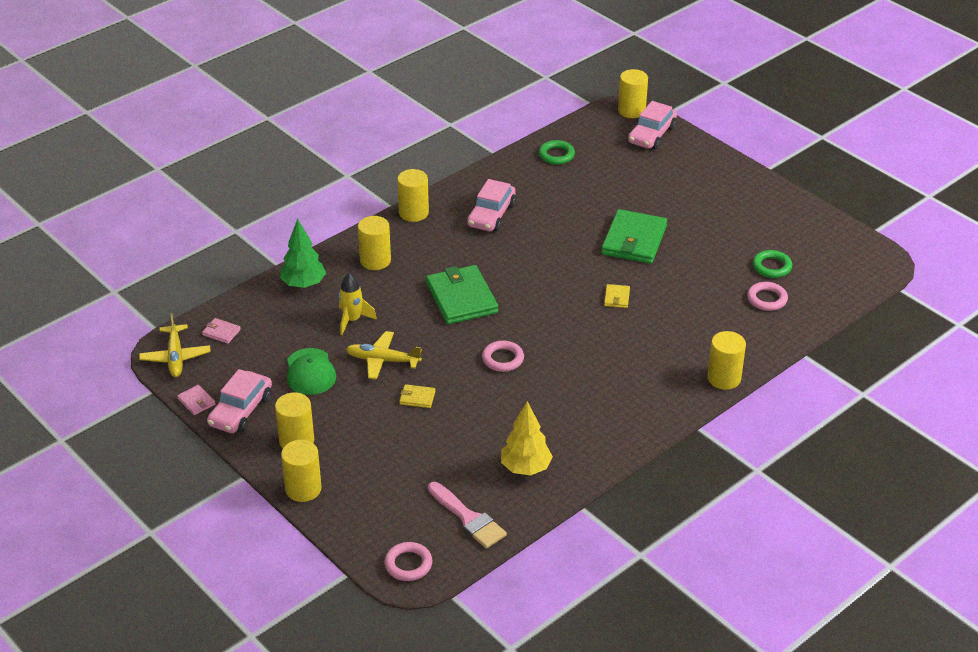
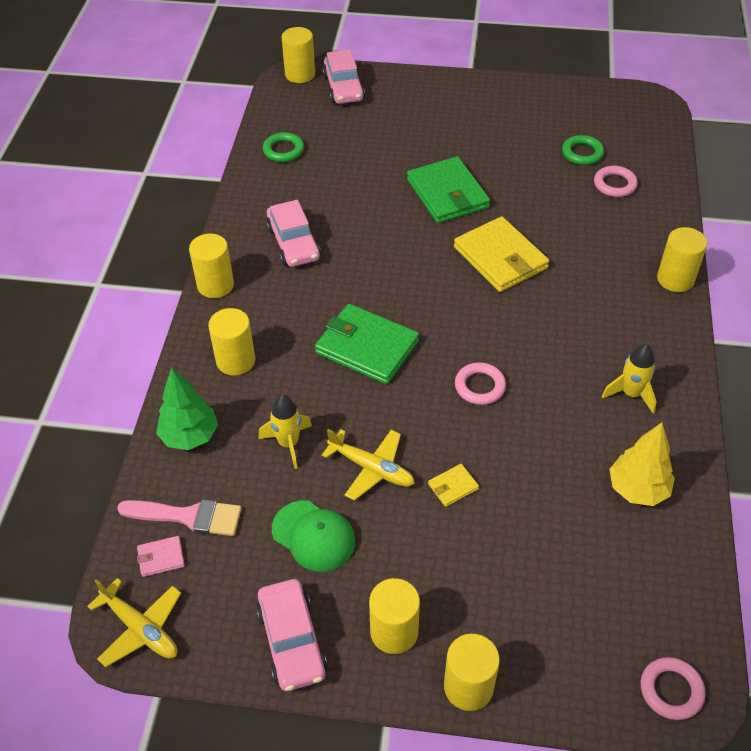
camera: 40 degrees left, 10 degrees up
(196, 402) = (228, 669): pink wallet -> none
(383, 360) = (371, 468): yellow plane -> yellow plane turned 120 degrees counterclockwise
(468, 518) = (658, 587): pink brush -> pink brush (188, 516)
(594, 420) = (631, 394): none -> yellow rocket
(616, 298) = (500, 258): yellow wallet -> yellow wallet, size x2.29

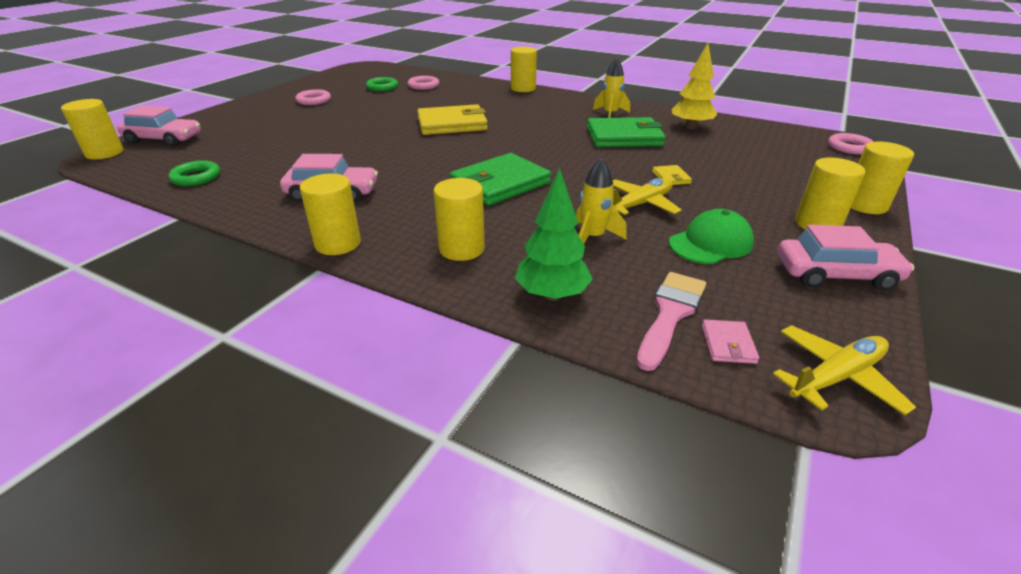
camera: 70 degrees left, 15 degrees down
(447, 194) = (362, 127): green wallet -> green wallet (624, 137)
(480, 386) = (575, 152): pink ring -> pink ring (314, 100)

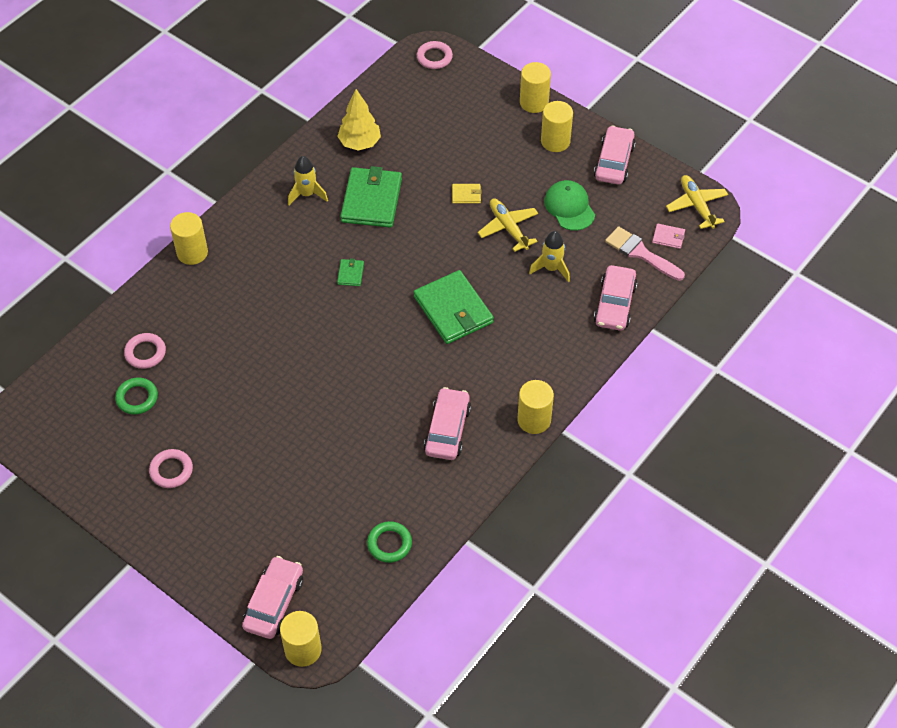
camera: 80 degrees left, 20 degrees up
(452, 124) = (298, 333): yellow wallet -> none
(461, 249) = (553, 345): yellow cylinder -> none
(527, 136) = (350, 274): none -> green wallet
(552, 295) = (615, 304): green tree -> pink car

